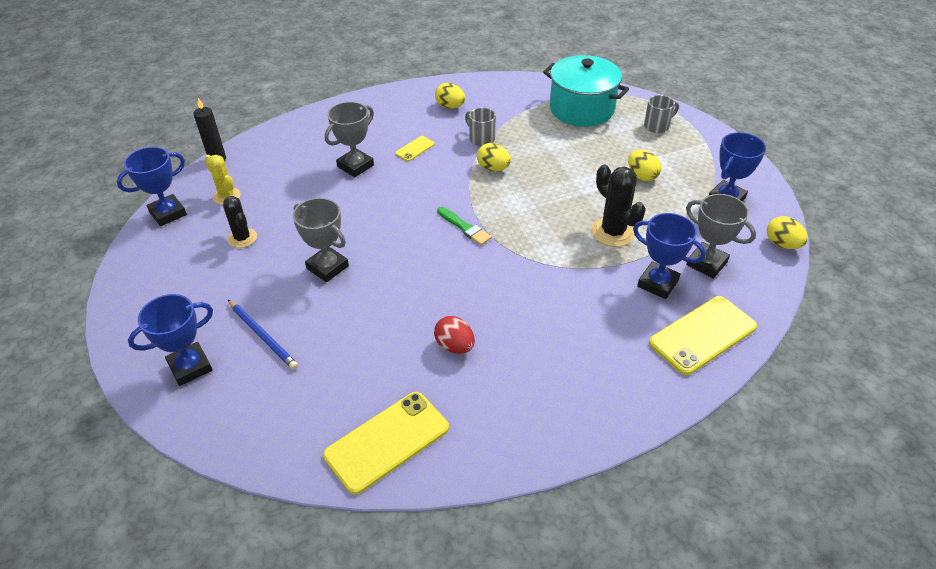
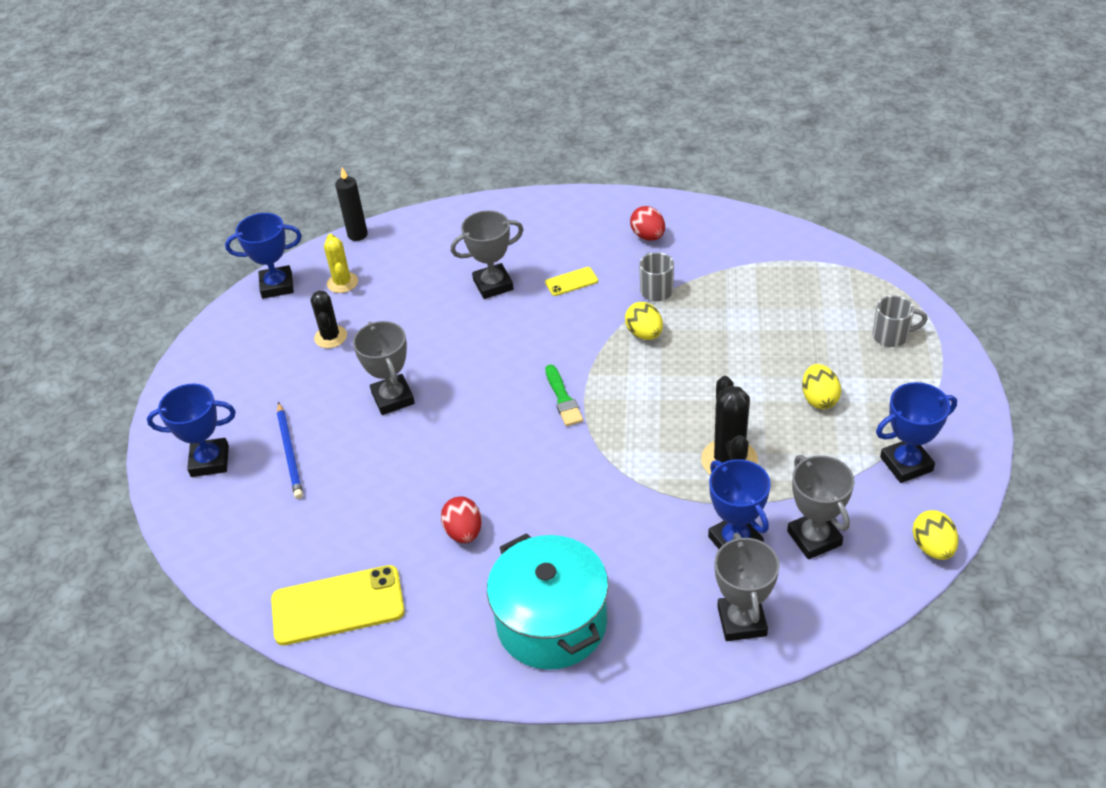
camera: 30 degrees right, 0 degrees up
(450, 106) = (648, 236): yellow egg -> red egg
(581, 109) = (809, 284): turquoise pot -> turquoise pot (552, 623)
(702, 335) = (741, 621): yellow phone -> grey trophy

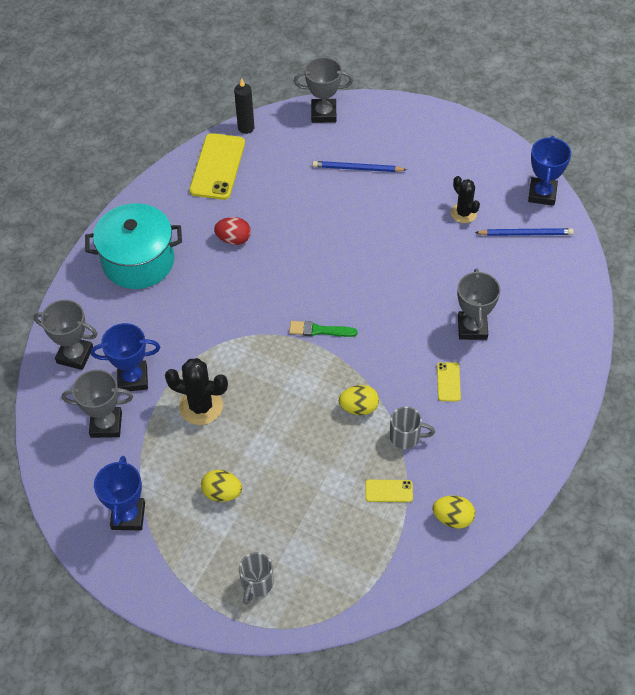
camera: 110 degrees right, 10 degrees up
(210, 461) = (373, 128): blue trophy -> none
(330, 337) = (463, 213): black cactus -> black cactus turned 45 degrees clockwise
(342, 283) = (525, 234): yellow cactus -> blue pencil
(357, 235) = (585, 257): black candle -> black candle (246, 128)
(393, 398) = (377, 233): grey trophy -> grey trophy (323, 113)
(648, 236) = (481, 460): red egg -> none
(724, 283) = (389, 491): none -> yellow phone
(932, 547) = (53, 490): yellow egg -> yellow egg (453, 518)

